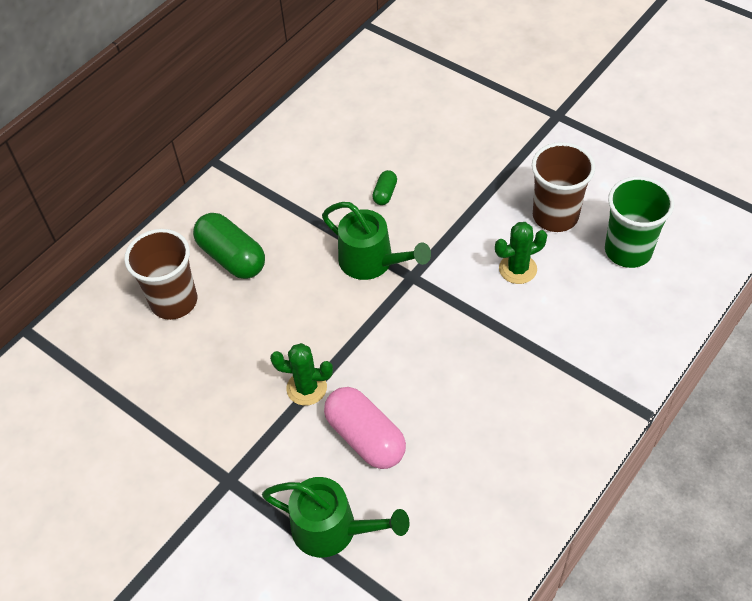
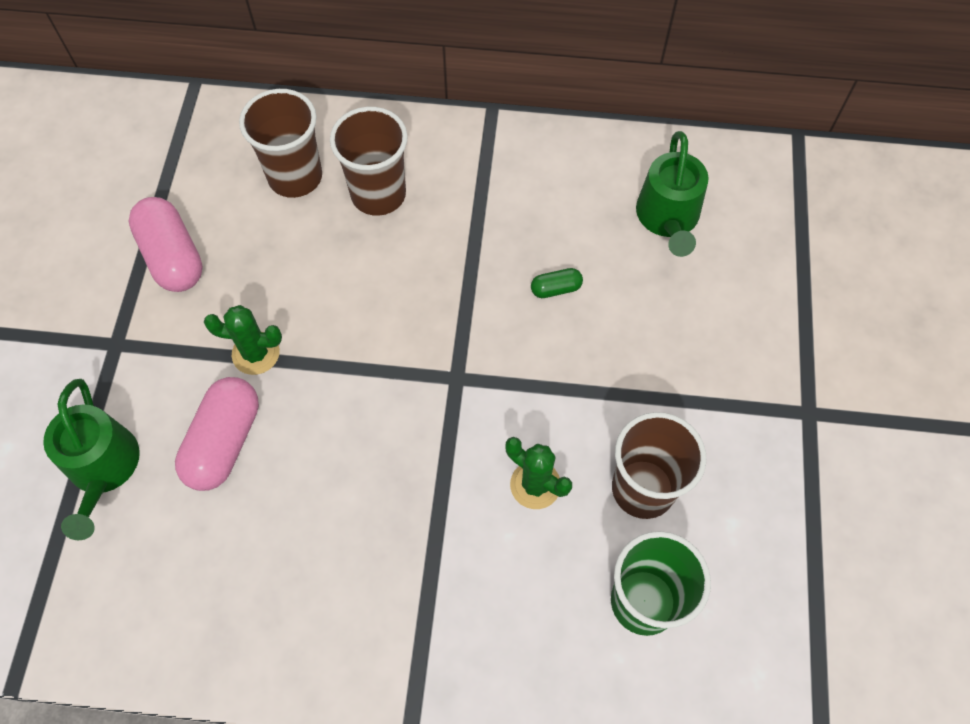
camera: 55 degrees right, 10 degrees up
(180, 410) = (172, 257): none -> pink capsule
(232, 257) = (378, 194): green capsule -> brown cup
(306, 388) = (256, 353): green cactus -> green cactus turned 60 degrees counterclockwise
(372, 262) = (452, 327): green watering can -> green watering can (668, 218)

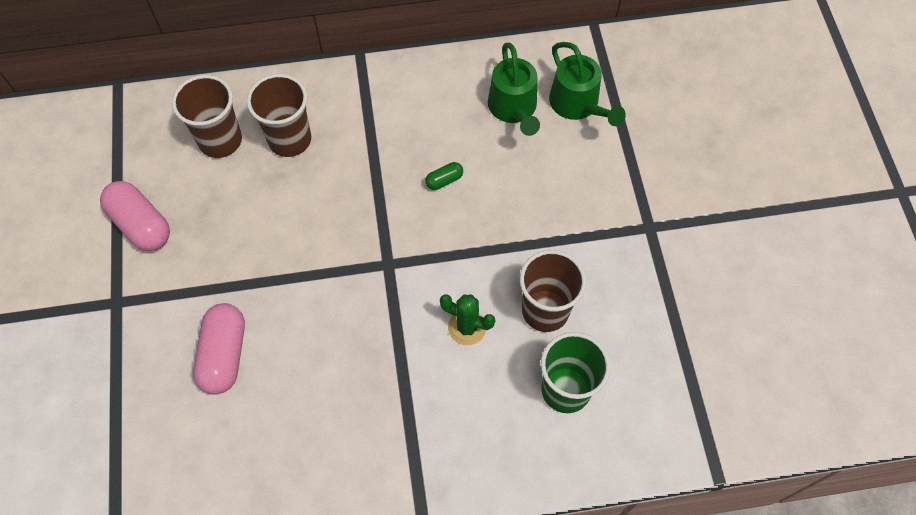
camera: 15 degrees left, 0 degrees up
(103, 469) = (136, 398): green watering can -> green watering can (578, 105)
(256, 353) = (229, 283): green cactus -> none

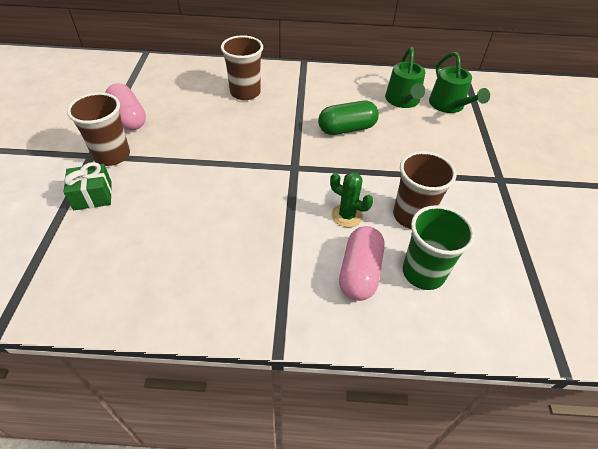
camera: 10 degrees right, 15 degrees down
(145, 367) = (93, 195): none -> green gift
(220, 140) = (199, 86): brown cup -> brown cup (112, 155)
(224, 355) = (154, 199): pink capsule -> pink capsule (359, 272)
(444, 180) = (347, 129): green capsule -> green capsule, size x2.07

